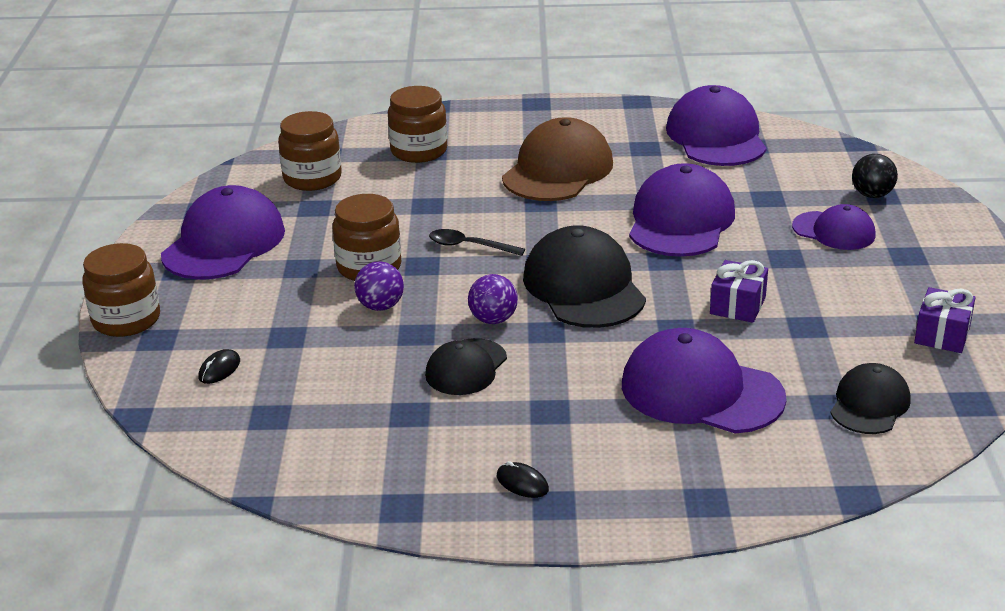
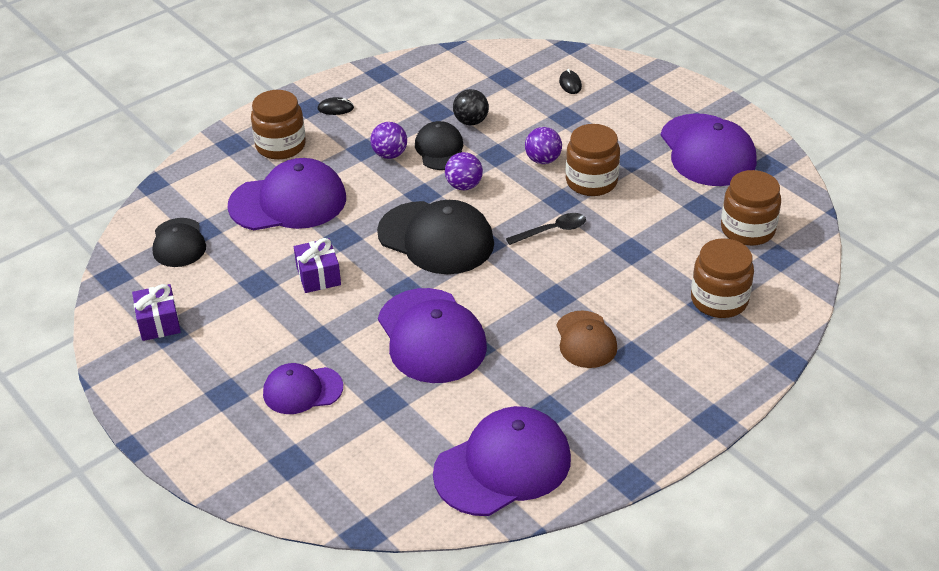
camera: 140 degrees right, 10 degrees up
(126, 320) = (667, 82): brown jar -> brown jar (280, 146)
(528, 389) = (390, 154): none -> purple ball
(558, 170) = (585, 340): brown cap -> brown cap, size x0.59
(716, 136) = (503, 465): purple cap -> purple cap turned 75 degrees counterclockwise
(872, 195) = (300, 457): black ball -> black ball (471, 121)

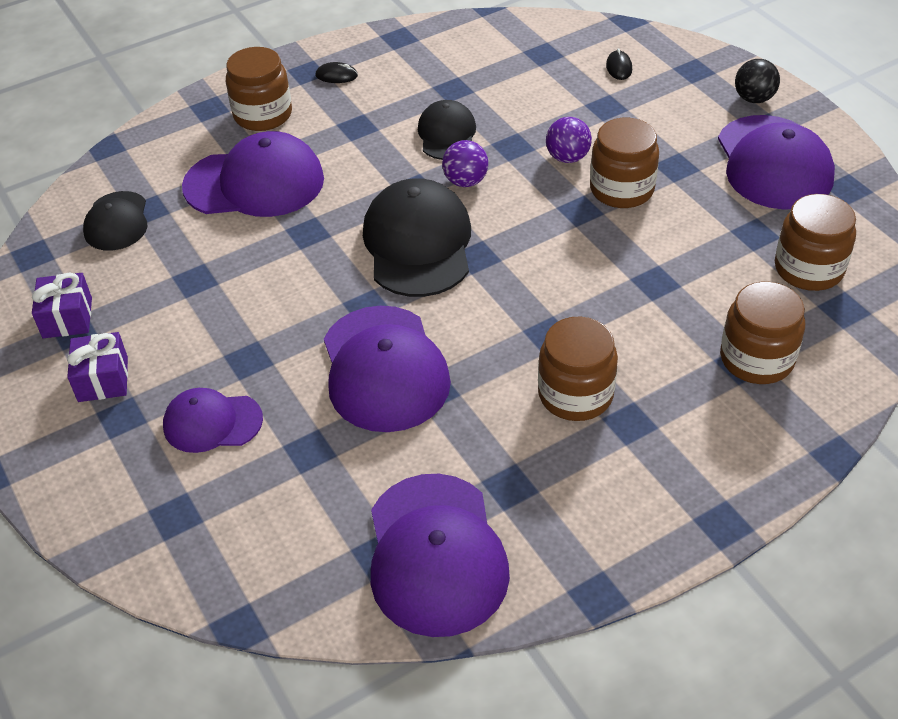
camera: 10 degrees right, 5 degrees up
(318, 276) = (267, 278): purple gift -> purple gift (103, 379)
(390, 154) = (386, 136): purple ball -> none
(436, 238) = (418, 244): black cap -> black cap turned 135 degrees counterclockwise
(471, 121) = (491, 103): black ball -> black ball (754, 99)
(503, 465) = (436, 554): purple cap -> purple cap turned 105 degrees clockwise
(552, 231) = (561, 247): black spoon -> none
(585, 340) = (575, 394): brown cap -> brown jar

